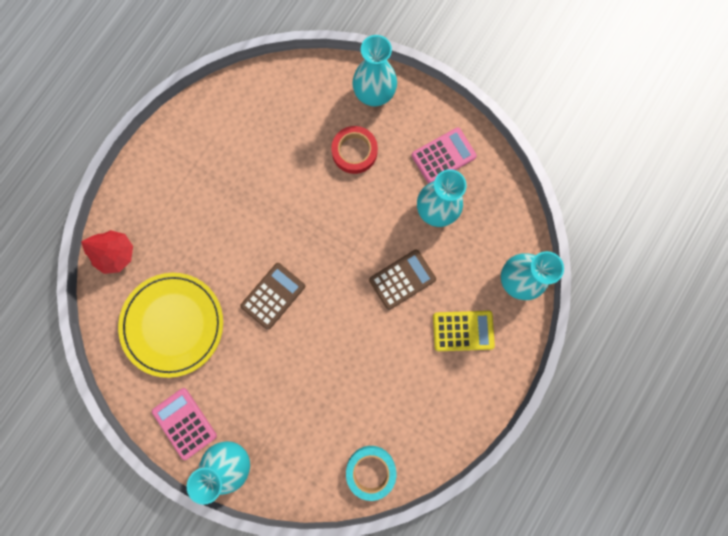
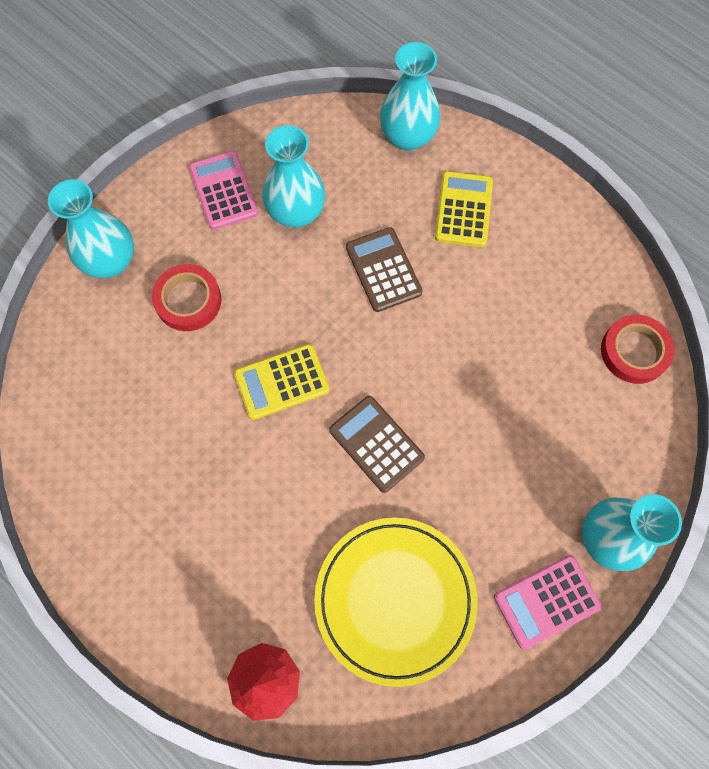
camera: 80 degrees left, 10 degrees down
(306, 225) = (281, 382): none -> yellow calculator
(370, 471) = (634, 351): turquoise tape -> red tape

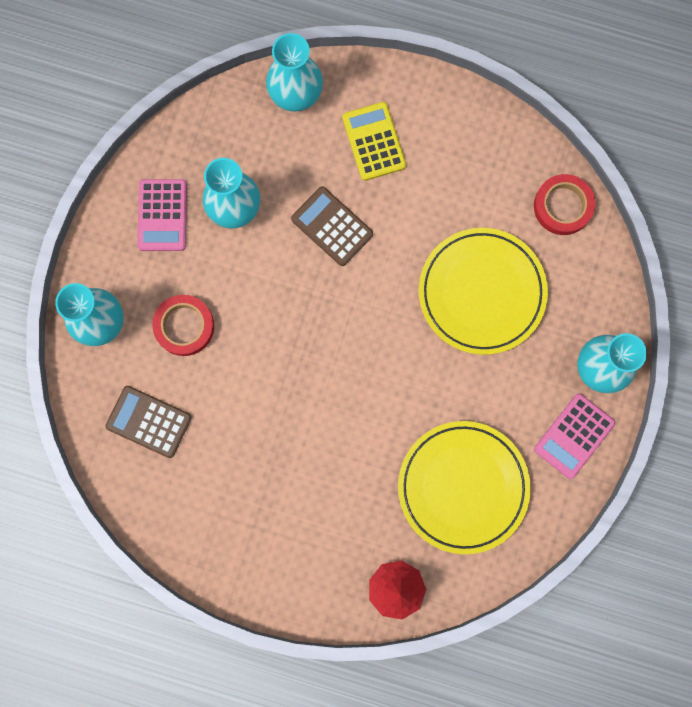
camera: 25 degrees left, 10 degrees up
(223, 191) = (162, 215): pink calculator -> pink calculator turned 135 degrees counterclockwise
(281, 382) = (295, 360): yellow calculator -> none
(376, 444) = (394, 375): brown calculator -> brown calculator (149, 422)
(509, 400) = (481, 292): none -> yellow plate

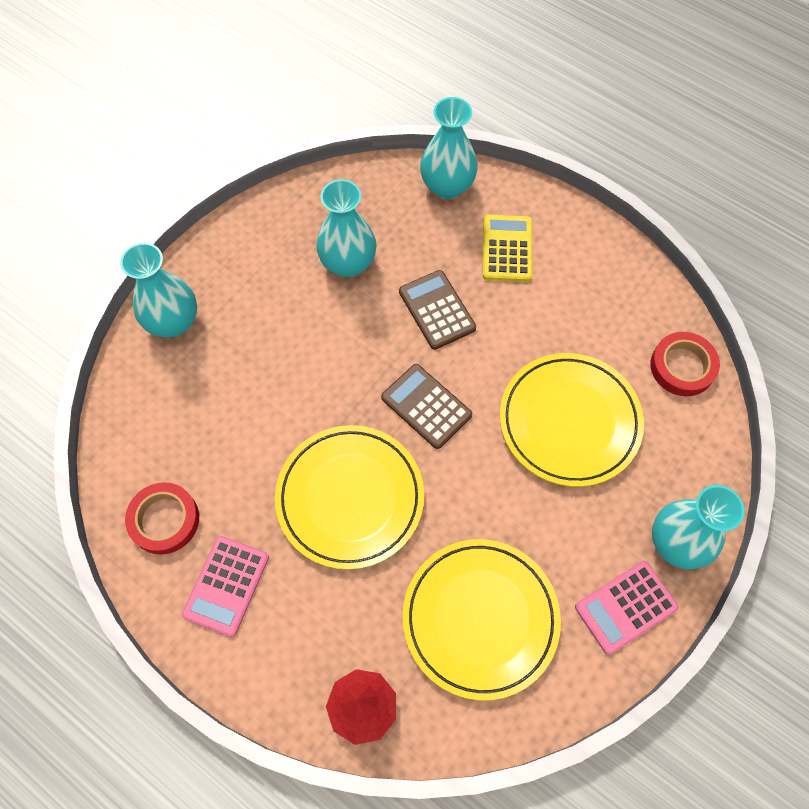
camera: 20 degrees right, 15 degrees down
(149, 422) = (175, 431): brown calculator -> brown calculator (426, 406)
(162, 215) = (277, 248): pink calculator -> pink calculator (226, 585)
(184, 326) = (252, 353): red tape -> red tape (164, 520)
(322, 426) = (350, 498): none -> yellow plate

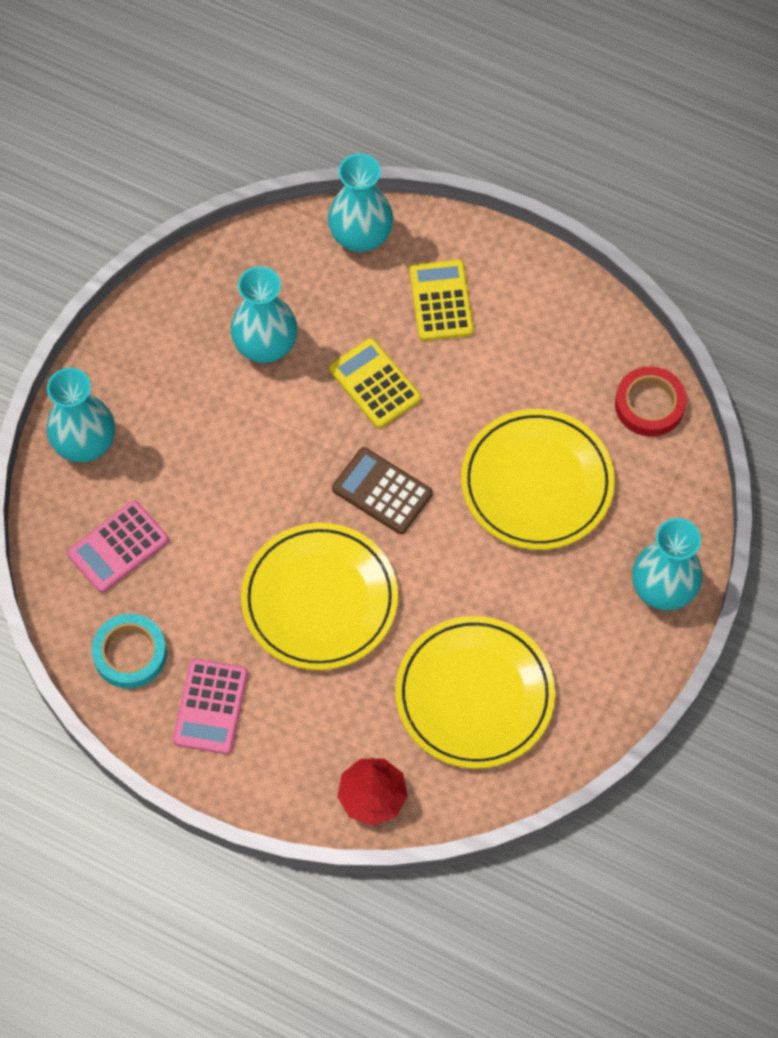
camera: 10 degrees left, 0 degrees up
(164, 520) = (130, 653): red tape -> turquoise tape
(437, 310) = (375, 384): brown calculator -> yellow calculator
(625, 607) = (618, 659): pink calculator -> pink calculator (118, 547)

